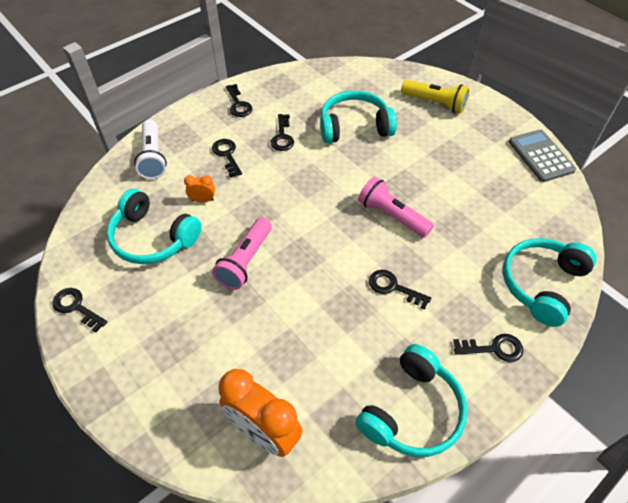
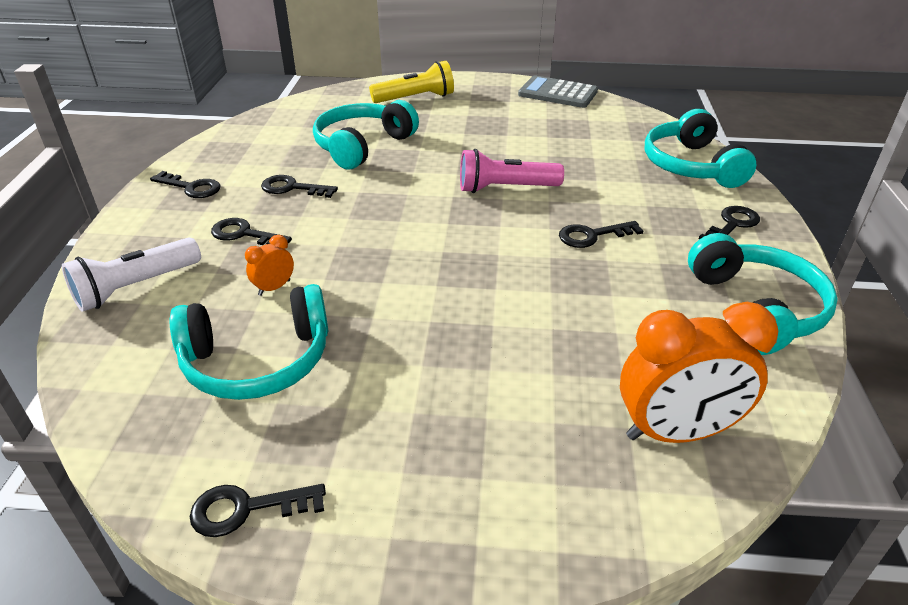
camera: 45 degrees left, 15 degrees down
(153, 157) = (136, 287): white flashlight -> white flashlight turned 105 degrees clockwise
(245, 261) = (415, 307): pink flashlight -> none
(282, 136) = (292, 188): black key -> black key turned 150 degrees clockwise

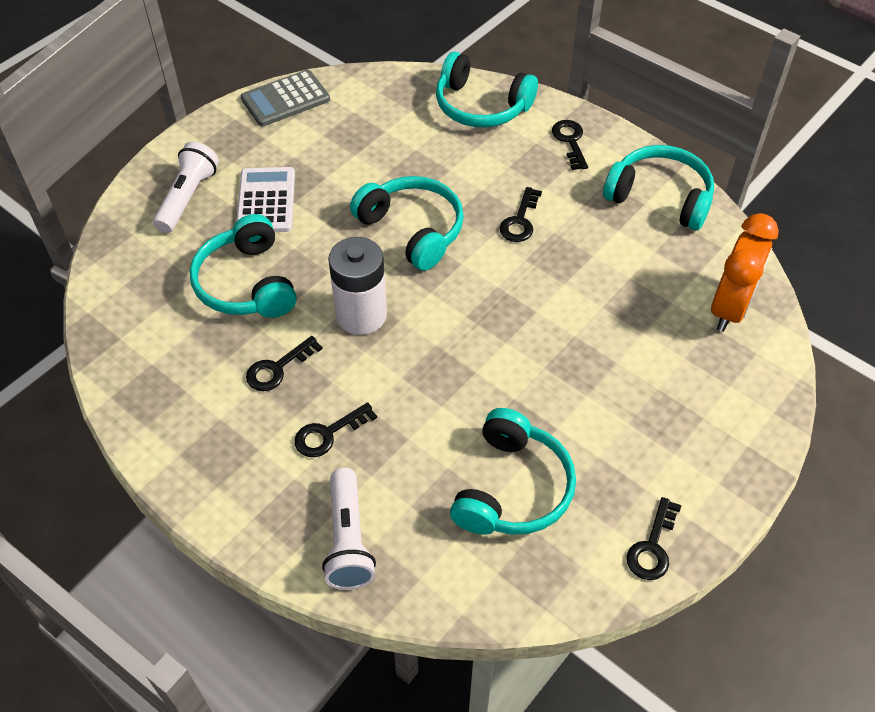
camera: 55 degrees left, 15 degrees up
(191, 187) = (202, 445): black key -> none
(274, 287) = (427, 443): orange clock -> none
(385, 201) = (361, 315): none -> white battery
(415, 98) = (187, 197): yellow flashlight -> white flashlight
(450, 123) = (266, 201): none -> white calculator
(505, 188) = (412, 230): pink flashlight -> turquoise headphones

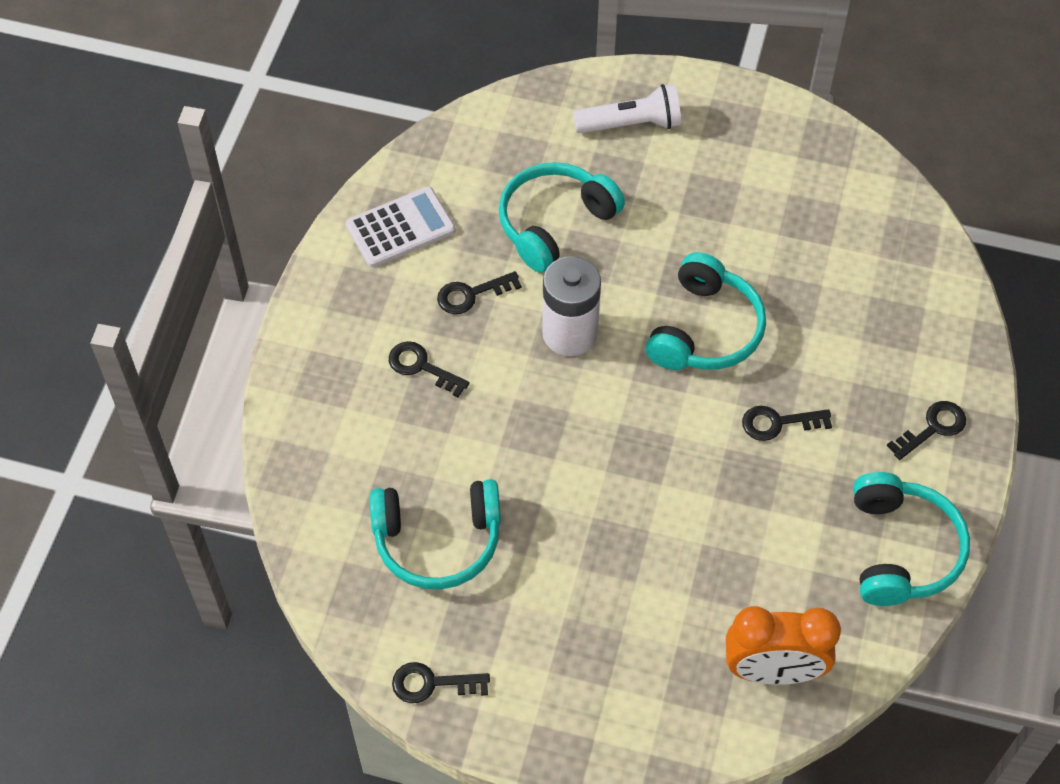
camera: 65 degrees right, 5 degrees up
(266, 201) = (666, 189): white calculator -> white calculator (400, 228)
(278, 368) = (471, 294): black key -> black key turned 45 degrees counterclockwise
(285, 99) = (818, 137): grey calculator -> none
(348, 540) = (322, 431): white flashlight -> none
(481, 106) = (931, 319): turquoise headphones -> none

